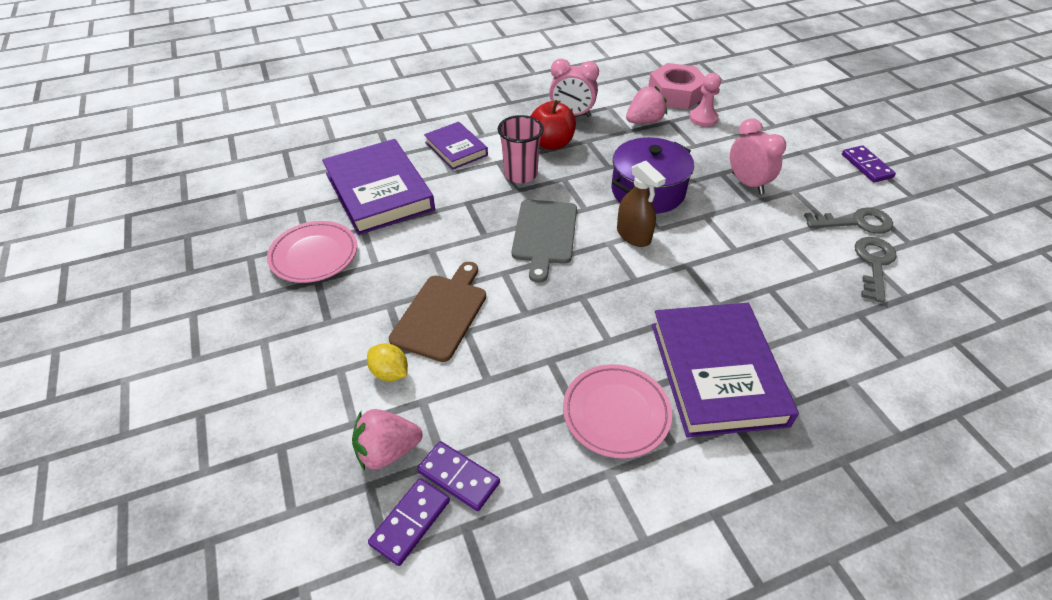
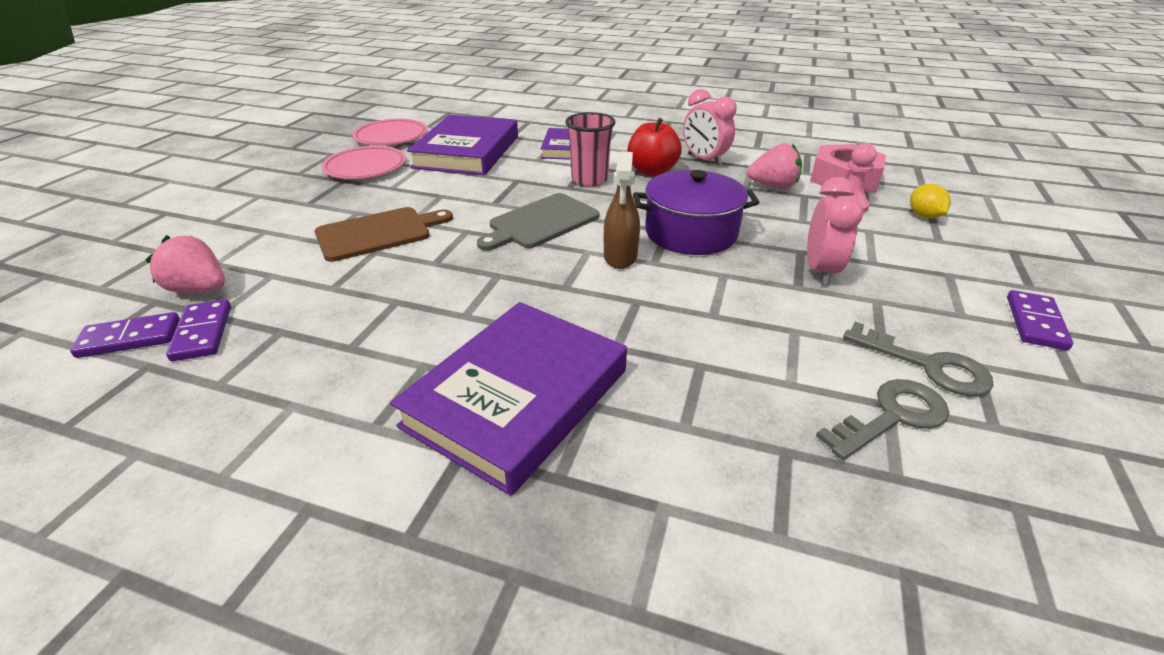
camera: 40 degrees right, 10 degrees down
(390, 373) = (285, 248): yellow lemon -> yellow lemon (924, 216)
(616, 413) = (375, 368): pink plate -> pink plate (391, 137)

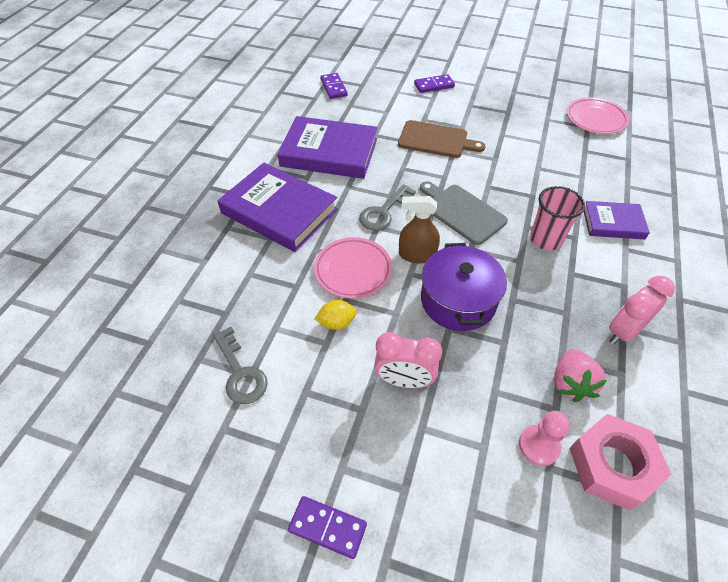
camera: 90 degrees right, 15 degrees up
(200, 289) = (372, 94): pink strawberry -> none
(202, 333) = (336, 105): purple domino -> purple domino (434, 85)
(366, 167) = (532, 117): pink plate -> pink plate (353, 270)
(378, 233) = (436, 140): brown cutting board -> brown cutting board turned 45 degrees counterclockwise
(467, 152) = (580, 163): purple book -> purple book (329, 152)
(652, 171) = (579, 284): red apple -> none
(924, 216) = (528, 521): yellow lemon -> yellow lemon (336, 323)
(928, 366) = (282, 413): grey key -> grey key (383, 212)

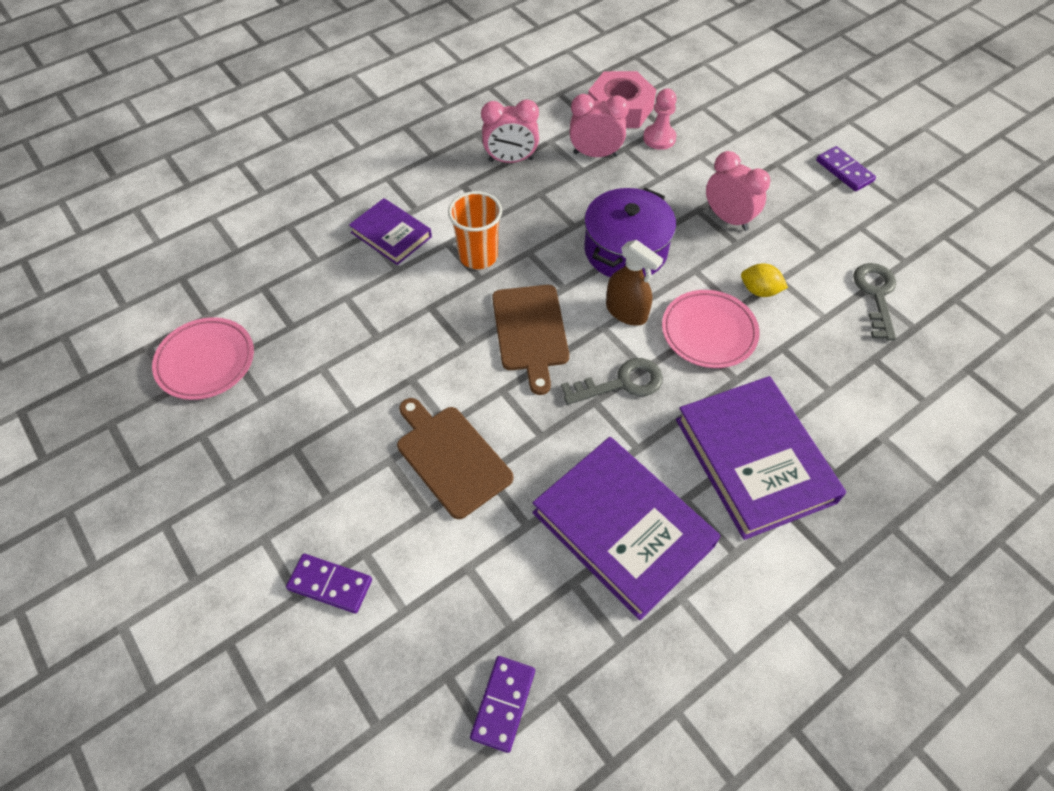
camera: 145 degrees left, 5 degrees up
(462, 212) = (530, 332): grey cutting board -> brown cutting board
(545, 239) = (478, 256): pink cup -> orange cup
(570, 383) = (595, 154): pink strawberry -> pink clock

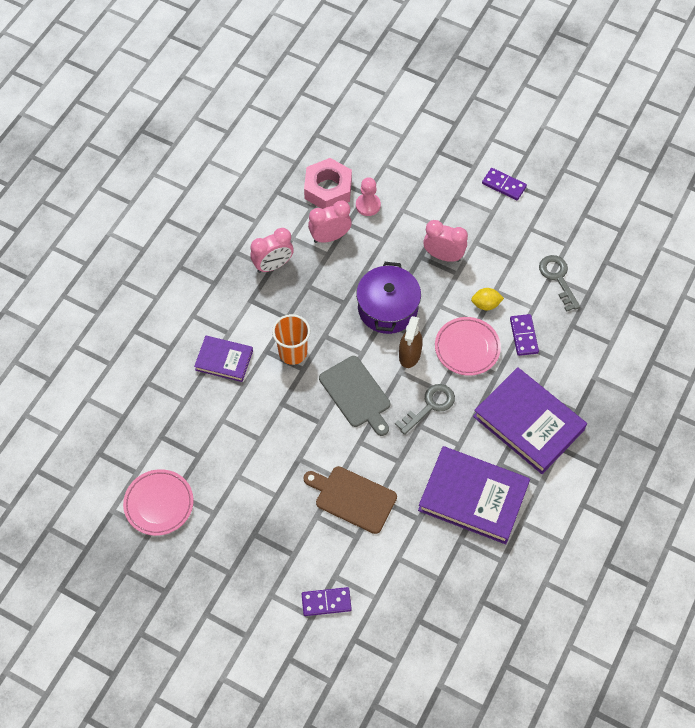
camera: 25 degrees left, 5 degrees up
(503, 704) = (456, 620): purple domino -> purple domino (524, 336)
(530, 332) = (356, 394): brown cutting board -> grey cutting board
(626, 312) = (410, 354): brown spray bottle -> brown spray bottle turned 90 degrees clockwise

